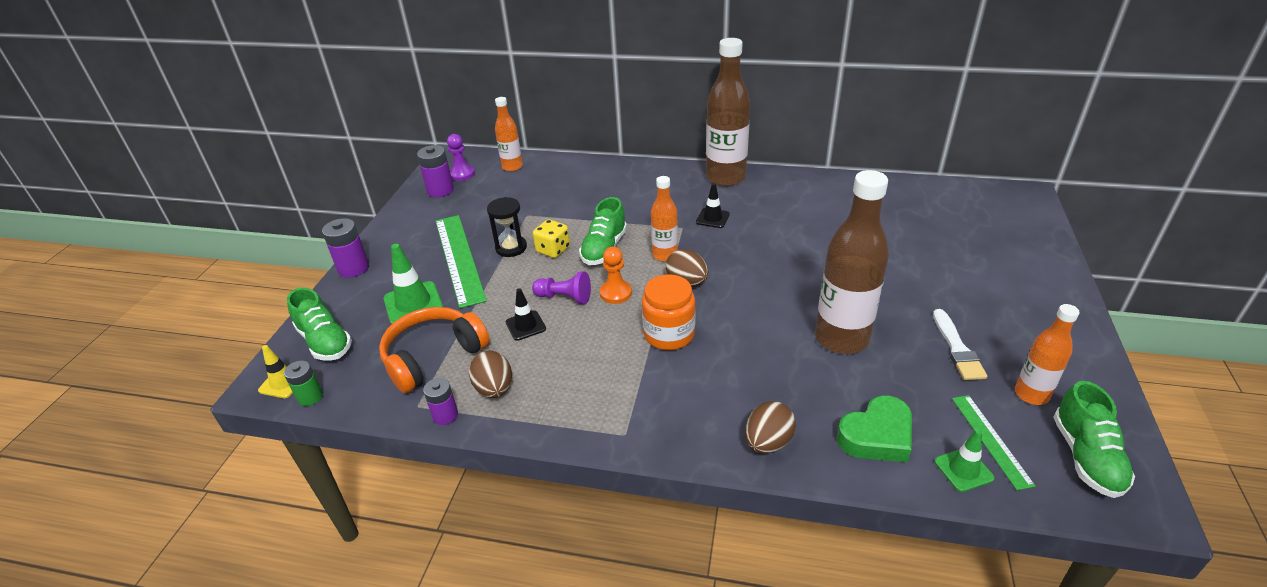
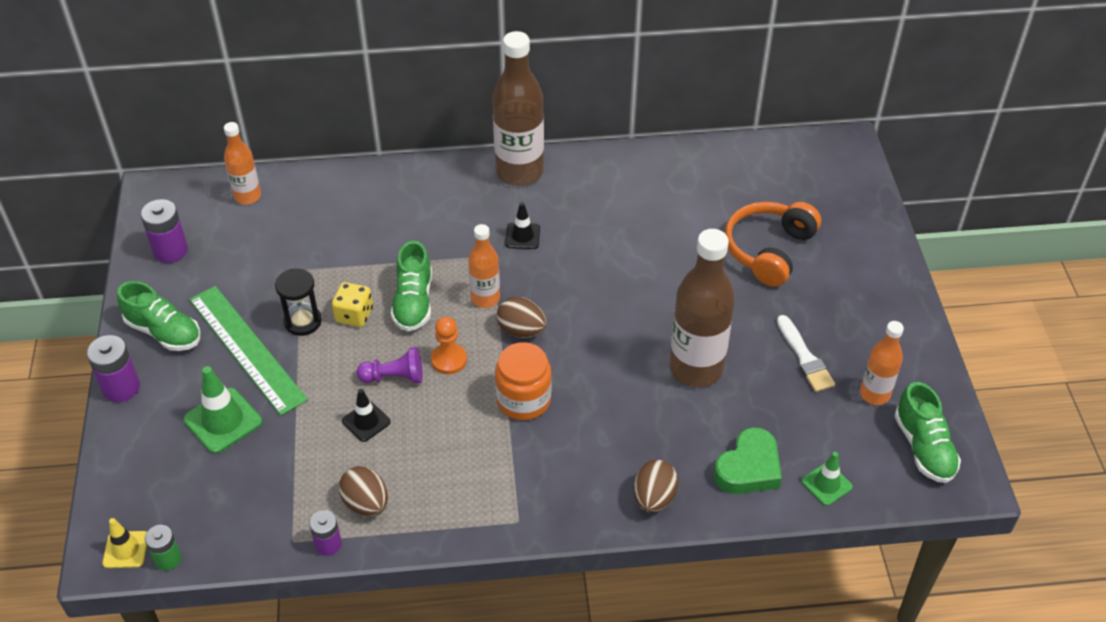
camera: 20 degrees left, 10 degrees up
(325, 341) = (144, 490): green shoe -> green shoe (164, 332)
(433, 357) = (281, 481): orange headphones -> orange headphones (769, 250)
(462, 174) = (186, 219): purple pawn -> none
(991, 440) = (845, 449): green ruler -> none

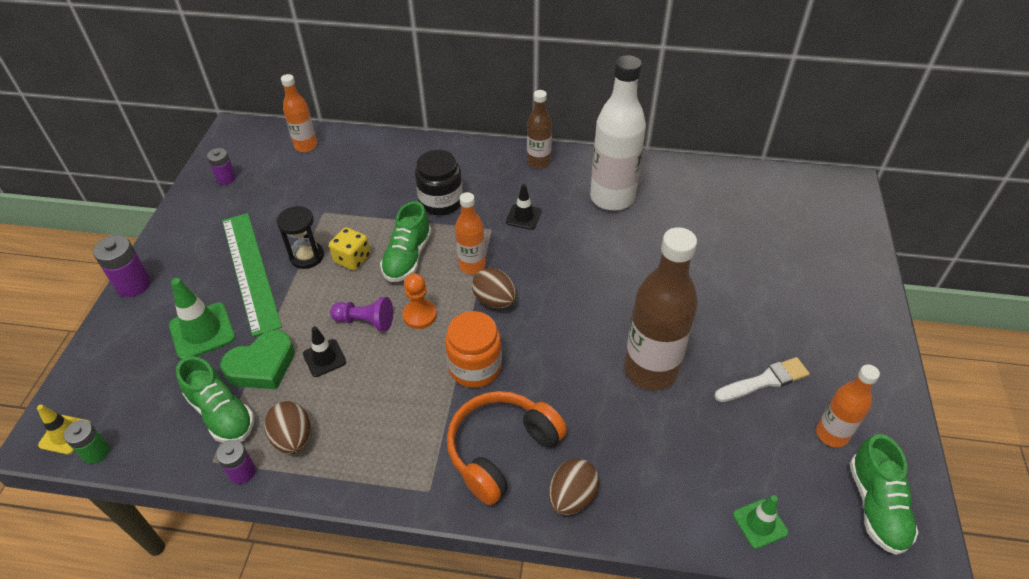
camera: 15 degrees right, 0 degrees up
(164, 332) = (190, 244): green shoe -> green shoe (222, 413)
(170, 250) = (226, 178): purple battery -> purple battery, size x0.65
(427, 235) = (441, 202): none -> black jar
(519, 172) = (538, 162): brown bottle -> brown bottle, size x0.55
(610, 199) = (612, 198): none -> white bottle
(748, 468) = (679, 486): green heart -> green heart (262, 366)
(769, 250) = (751, 269): orange headphones -> orange headphones (501, 450)
(805, 357) = (764, 381): white brush -> white brush turned 105 degrees counterclockwise

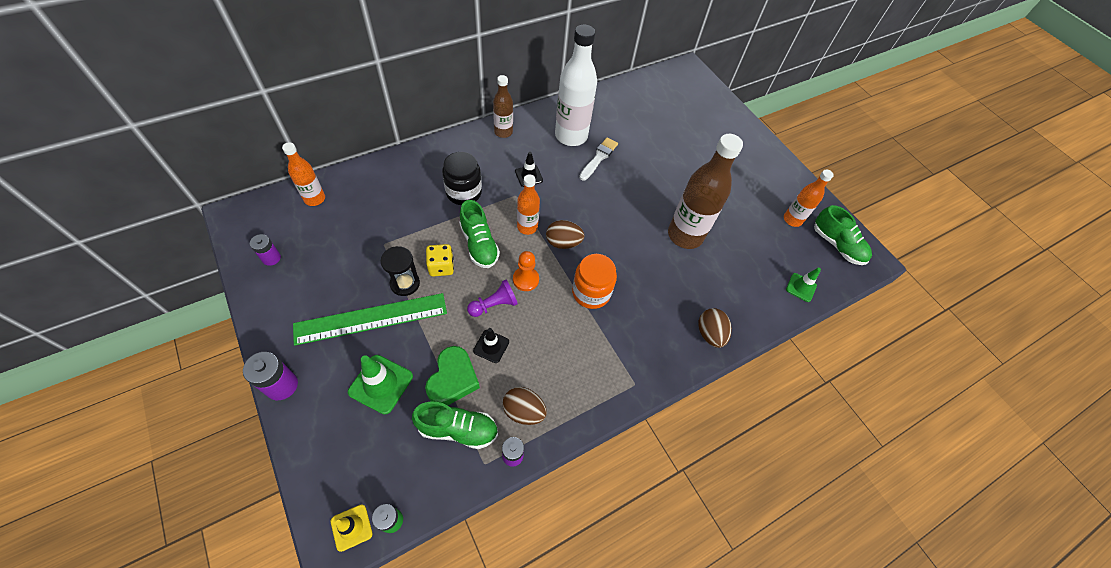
camera: 45 degrees left, 10 degrees up
(250, 271) = (371, 319): green ruler -> green ruler turned 45 degrees counterclockwise
(501, 450) = (651, 333): orange headphones -> none
(764, 381) = (742, 208): white brush -> white brush (598, 158)

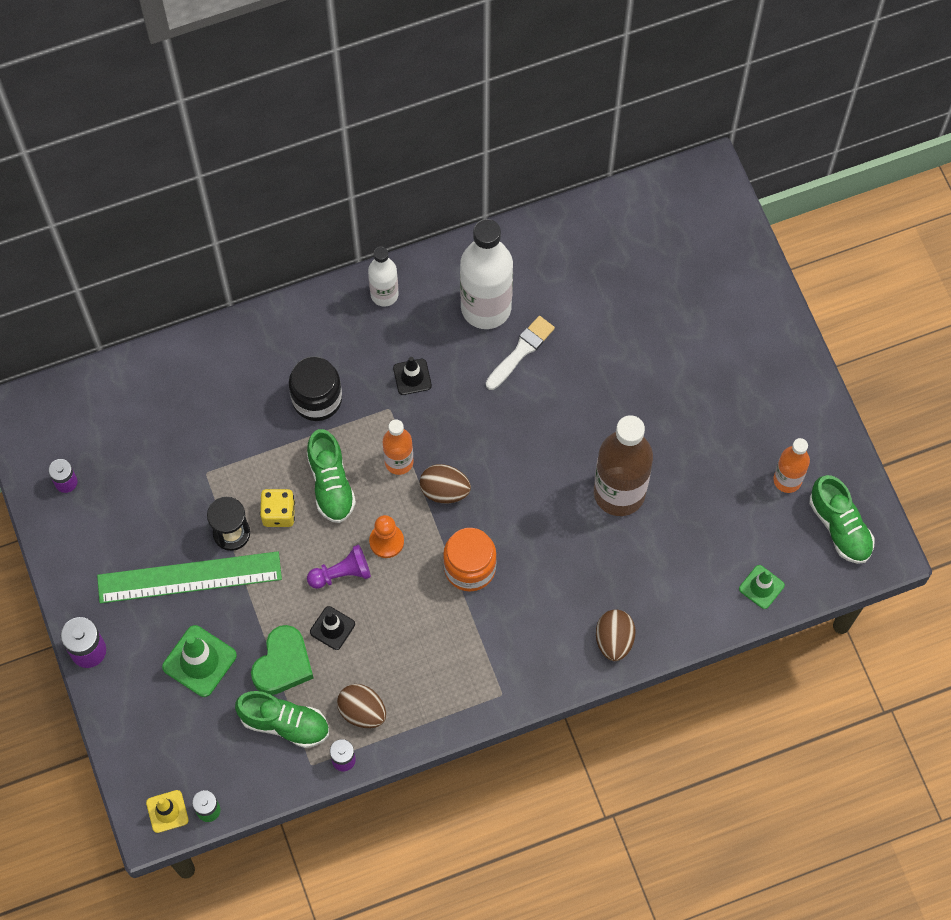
camera: 15 degrees right, 10 degrees up
(314, 199) = (116, 395): orange bottle -> none
(503, 132) = (384, 294): brown bottle -> white bottle

